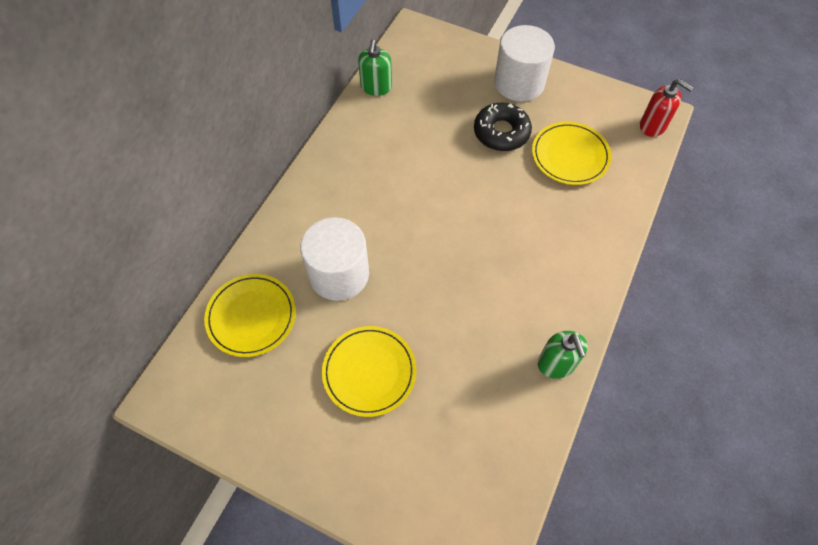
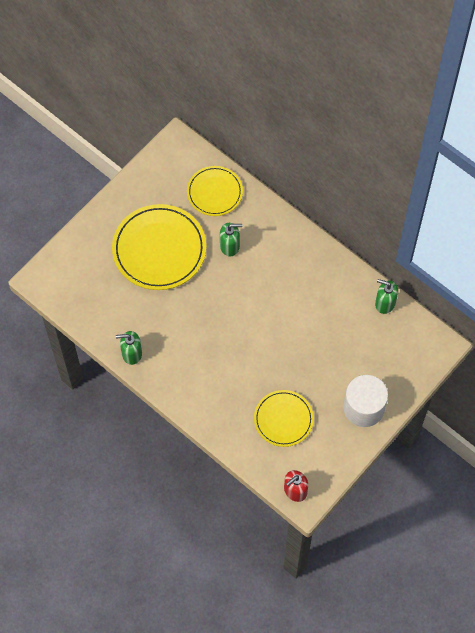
camera: 105 degrees right, 5 degrees up
(339, 274) = (230, 246): white cylinder -> green soap dispenser
(369, 372) = (159, 249): yellow plate -> yellow plate, size x1.65
(501, 132) = (317, 379): black donut -> none

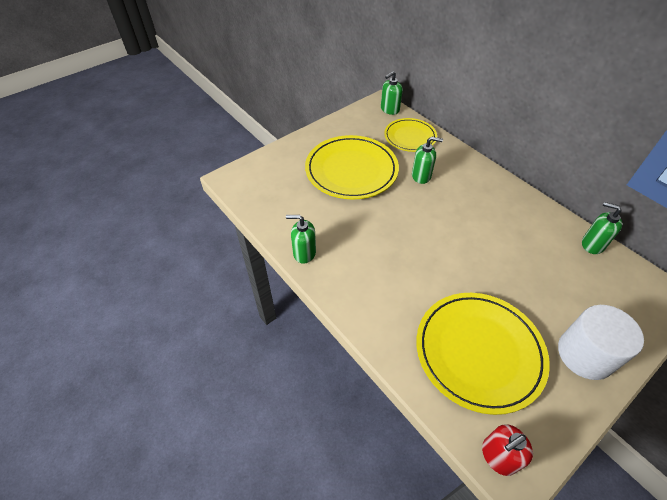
camera: 10 degrees right, 15 degrees down
(189, 152) = (389, 109): none -> green soap dispenser
(283, 419) = (479, 352): yellow plate -> yellow plate, size x1.65

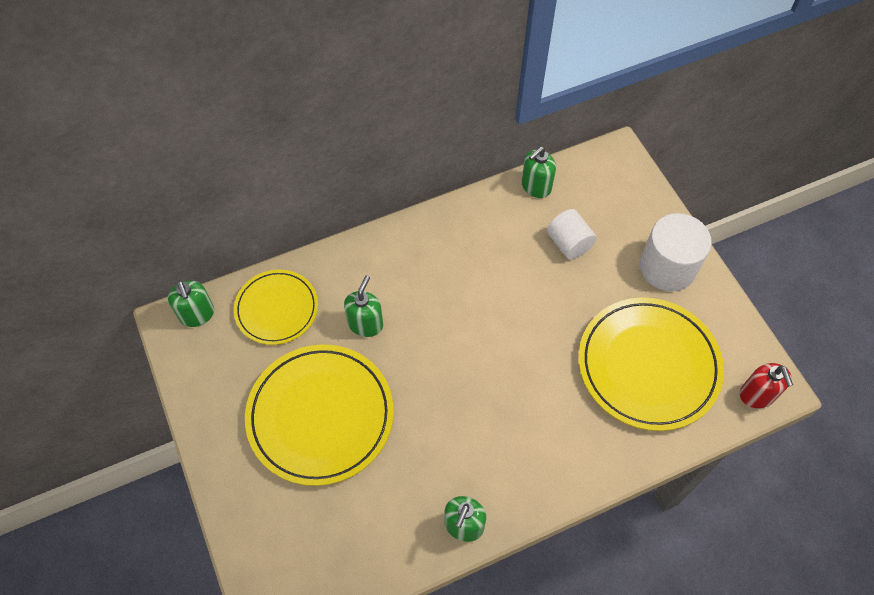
camera: 75 degrees left, 10 degrees up
(556, 275) = (569, 243): none -> white cylinder

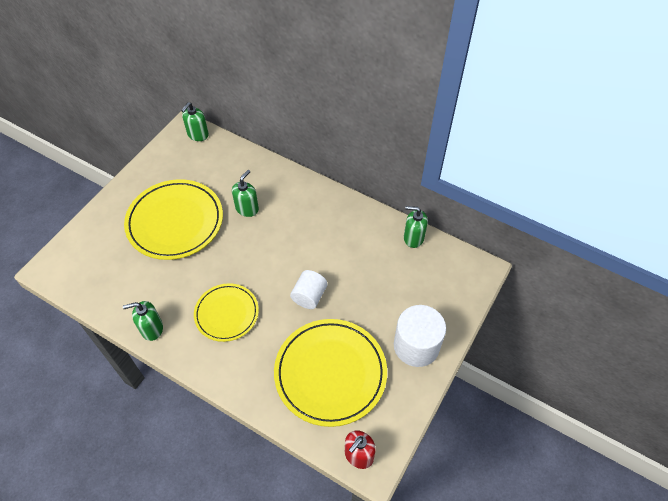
camera: 55 degrees right, 5 degrees down
(277, 309) = (226, 164): yellow plate -> yellow plate (226, 313)
(365, 324) = (247, 208): green soap dispenser -> green soap dispenser turned 45 degrees counterclockwise
(569, 243) = (386, 279): white cylinder -> white cylinder (309, 296)

